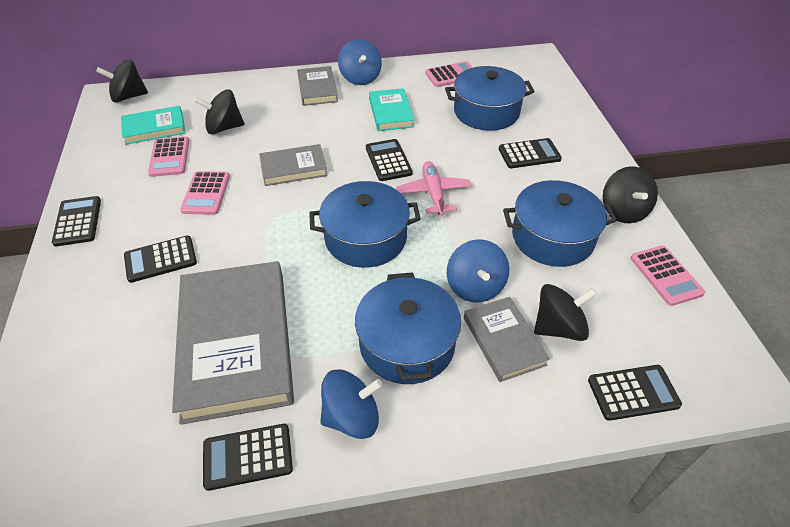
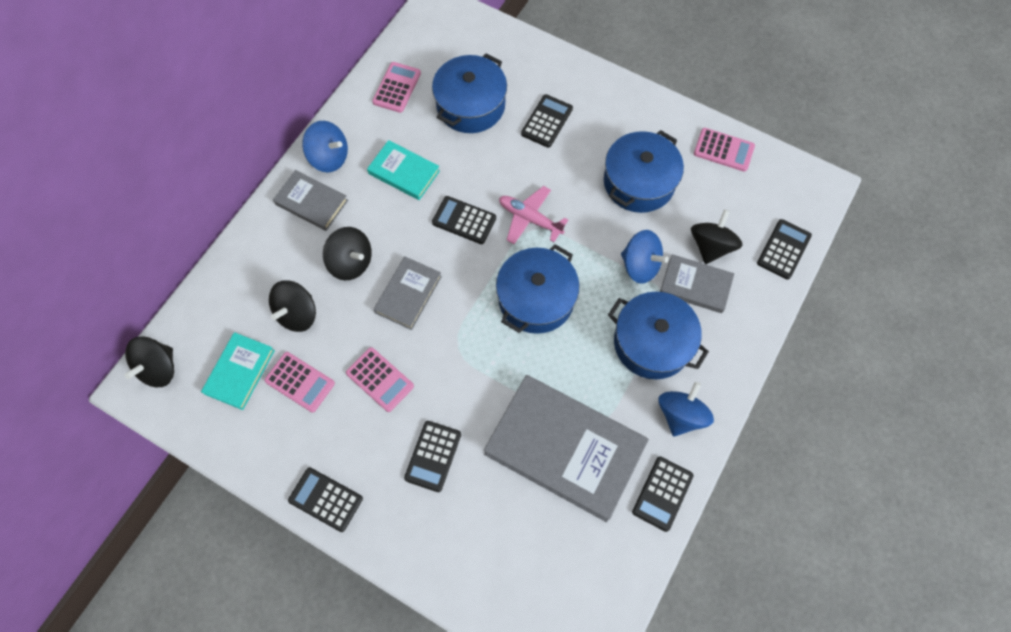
camera: 50 degrees left, 20 degrees up
(623, 211) = (653, 119): black spinning top -> black spinning top (351, 262)

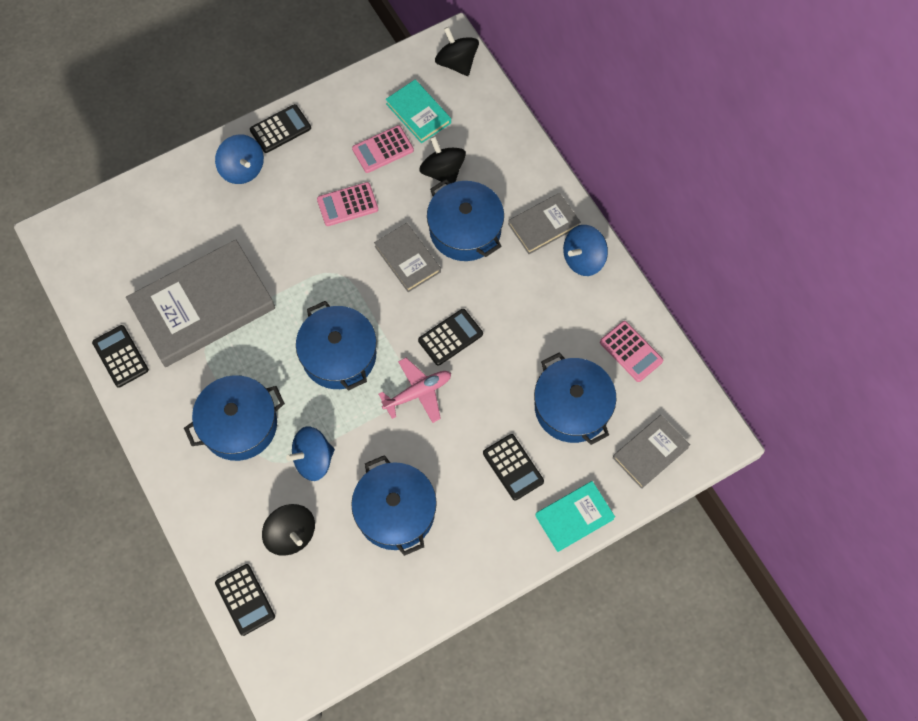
camera: 120 degrees right, 0 degrees up
(351, 262) = (465, 230): black spinning top -> blue pot
(404, 172) = (530, 312): turquoise book -> turquoise book (574, 517)
(433, 456) = (262, 212): black calculator -> none
(680, 415) = (167, 409): blue spinning top -> blue spinning top (242, 169)
(695, 285) = (264, 495): grey book -> grey book (650, 452)
(723, 150) = (380, 617): pink calculator -> none

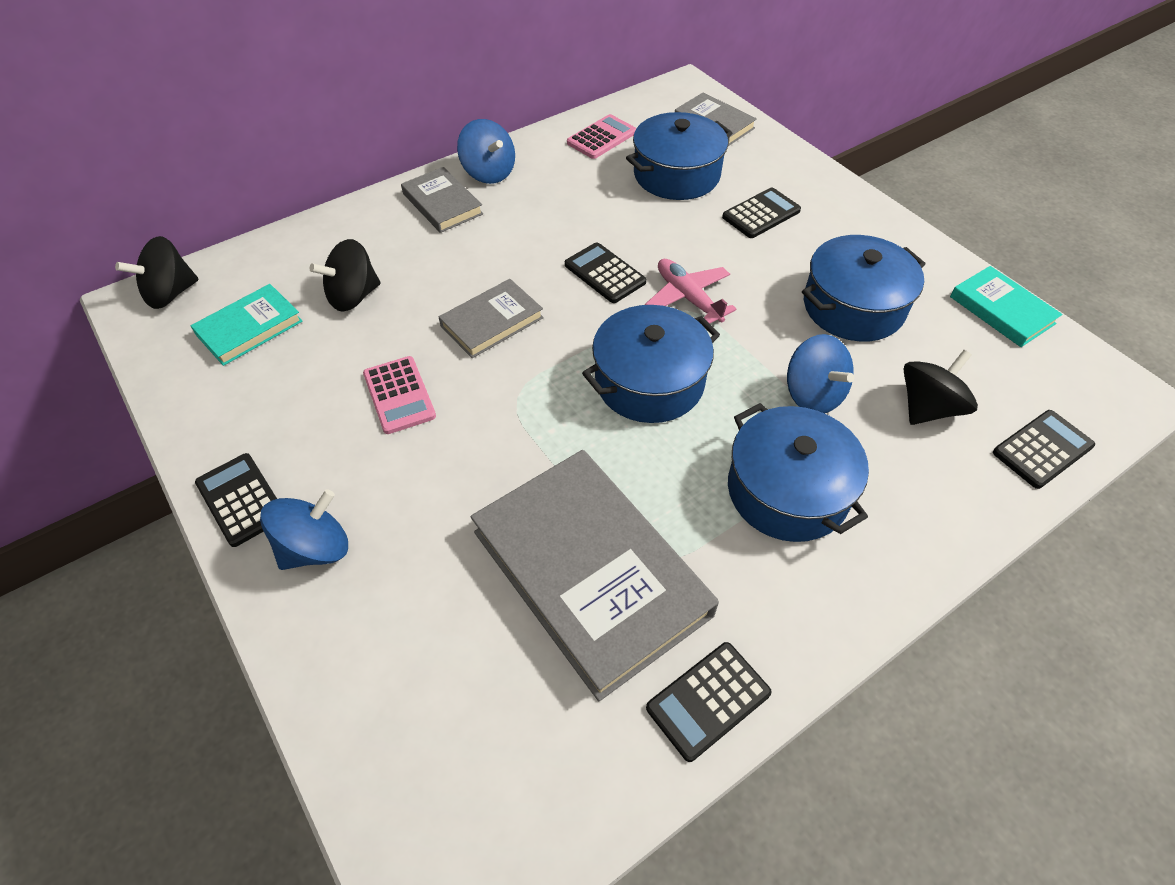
camera: 95 degrees left, 15 degrees down
(383, 149) = (306, 362): pink calculator -> none
(465, 230) = (447, 270): blue pot -> none
(574, 517) = (802, 169): turquoise book -> turquoise book (1001, 310)

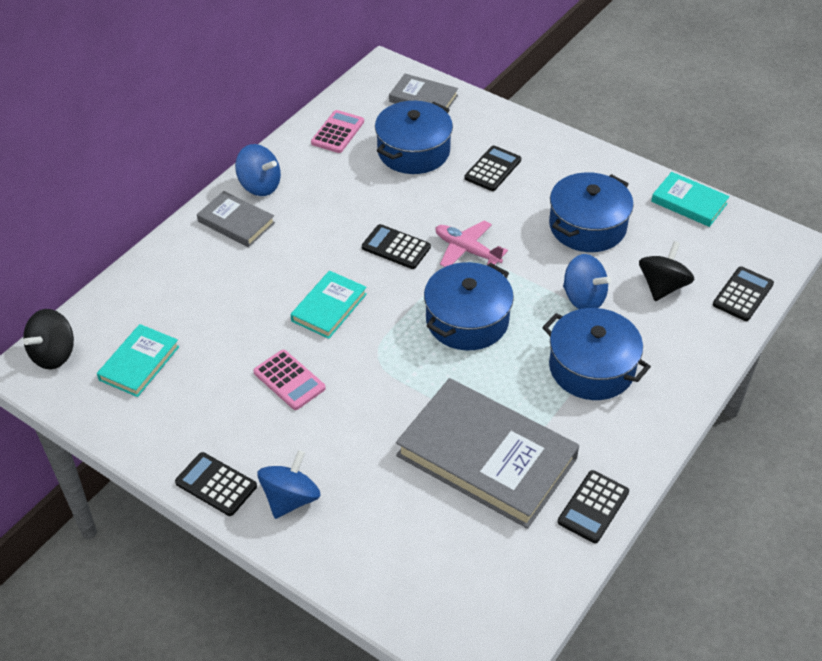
camera: 20 degrees left, 5 degrees down
(353, 296) = (208, 316): black spinning top -> none
(492, 322) = (329, 307): grey book -> turquoise book

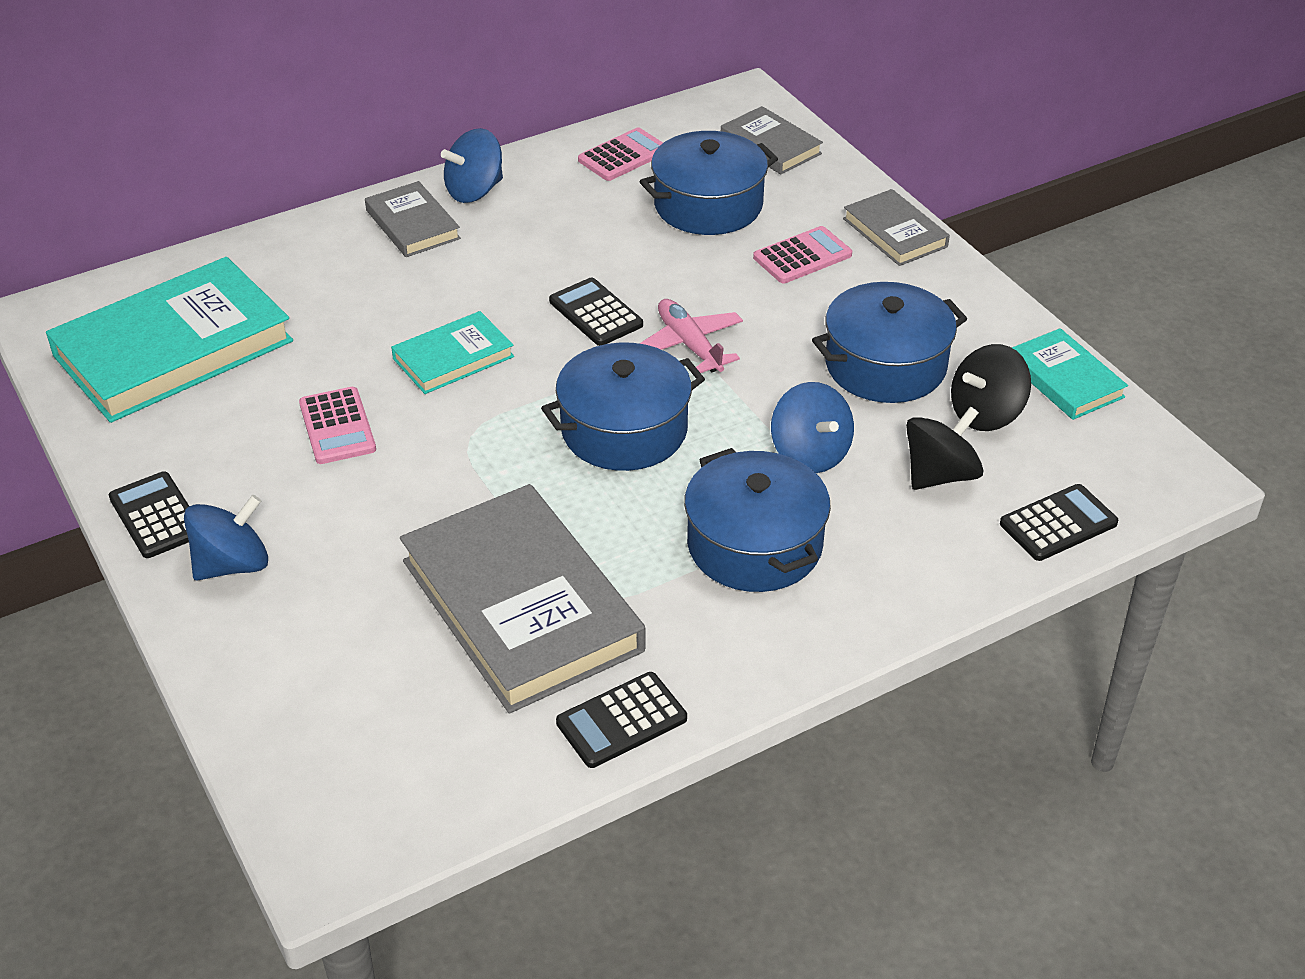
camera: 25 degrees right, 5 degrees down
(54, 354) = (84, 307): black spinning top -> black spinning top (986, 414)
(139, 363) = (173, 348): turquoise book -> turquoise book, size x1.97
(260, 186) = (474, 191): blue spinning top -> blue spinning top turned 90 degrees clockwise
(493, 169) = (802, 256): black calculator -> pink calculator
(535, 136) = (895, 233): none -> grey book

